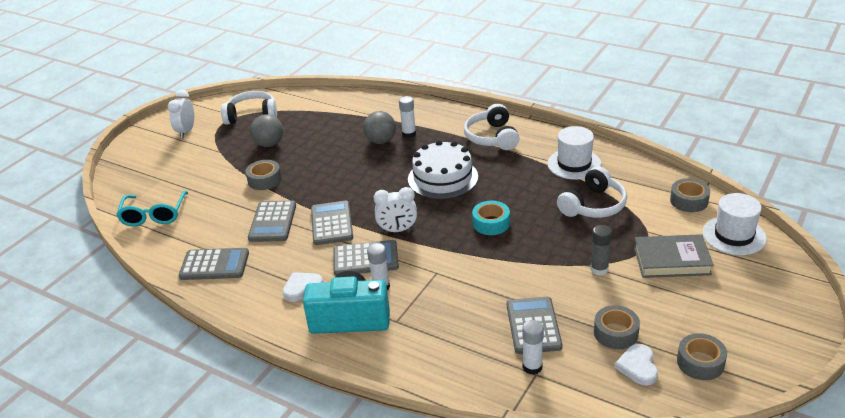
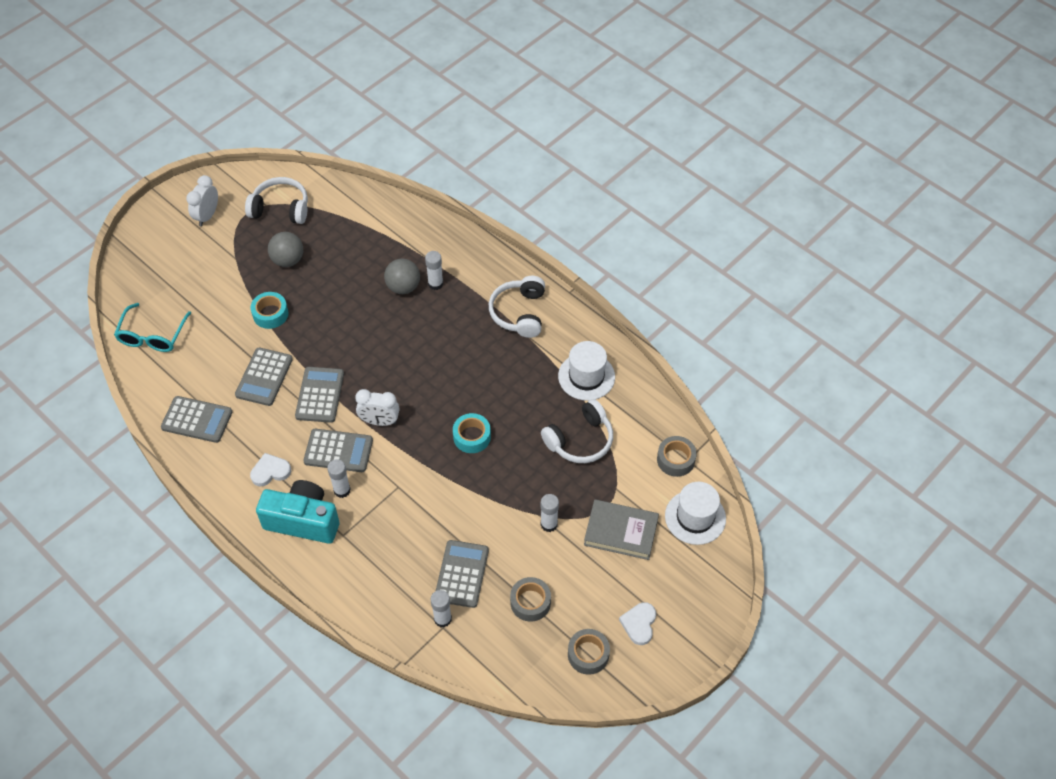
camera: 10 degrees right, 20 degrees up
(264, 180) = (270, 314): grey tape -> turquoise tape
(442, 178) = (447, 360): white cake -> none
(599, 269) = (549, 524): grey glue stick -> white glue stick
(638, 366) = (533, 644): white heart -> white heart (639, 624)

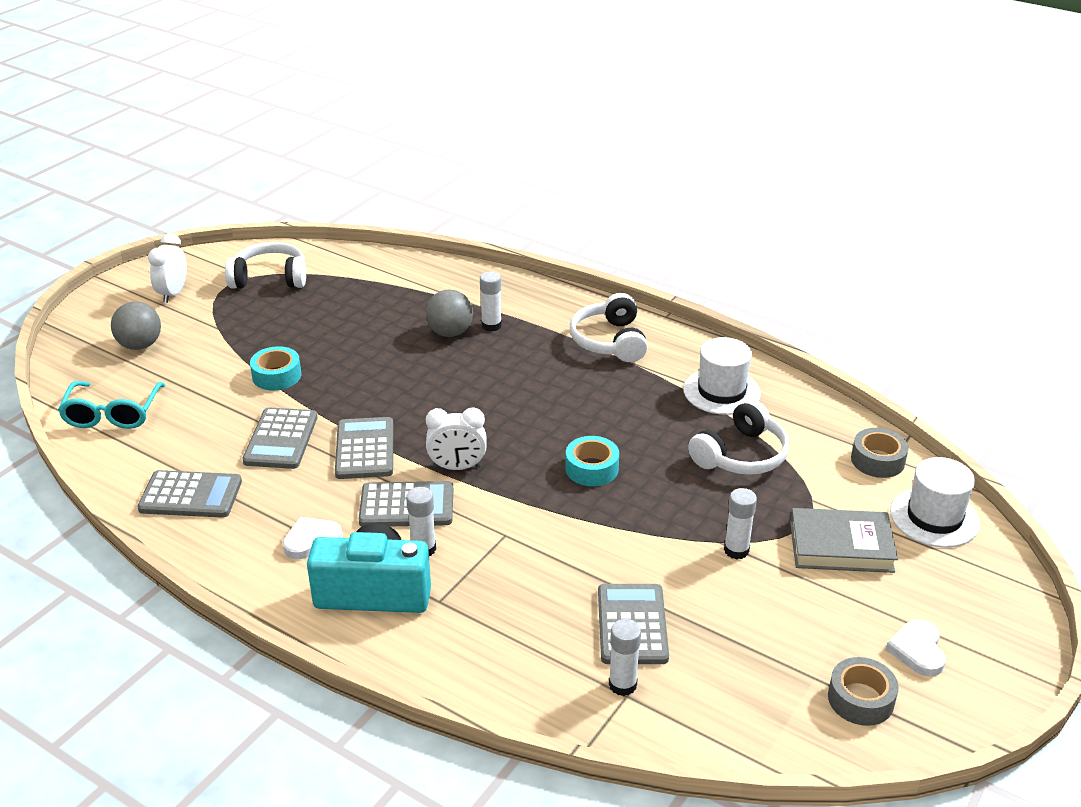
camera: 10 degrees left, 20 degrees down
(288, 260) = (290, 323): grey ball -> grey ball (140, 345)
(530, 602) = (747, 645): grey tape -> none

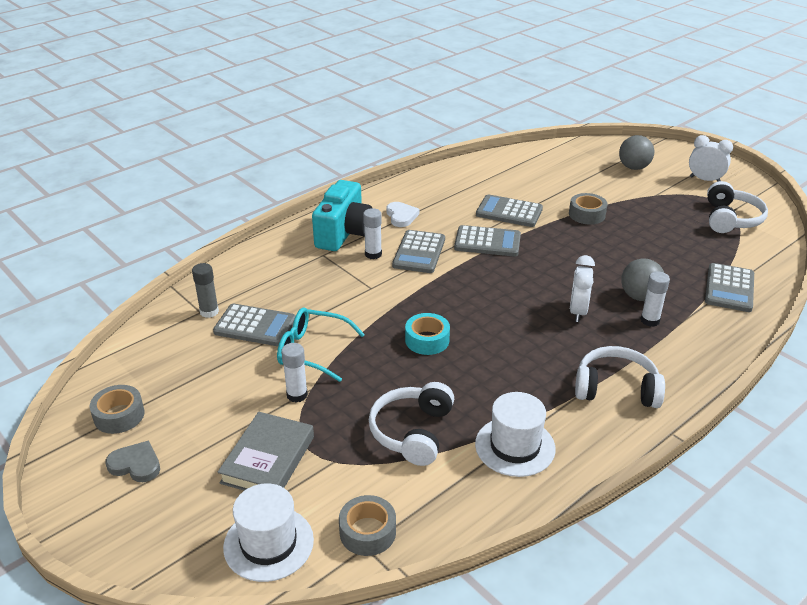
camera: 105 degrees right, 0 degrees up
(112, 414) = (553, 158): turquoise glasses -> turquoise glasses (312, 351)
(191, 495) = (461, 181): grey calculator -> grey calculator (729, 288)
(277, 376) = (587, 214): turquoise tape -> grey tape
(457, 467) = (453, 277): white clock -> white clock (578, 311)
(622, 685) = (209, 312): white glue stick -> grey glue stick
(741, 455) = (412, 432): white headphones -> white headphones turned 45 degrees clockwise
(917, 650) = (136, 465): white heart -> grey heart

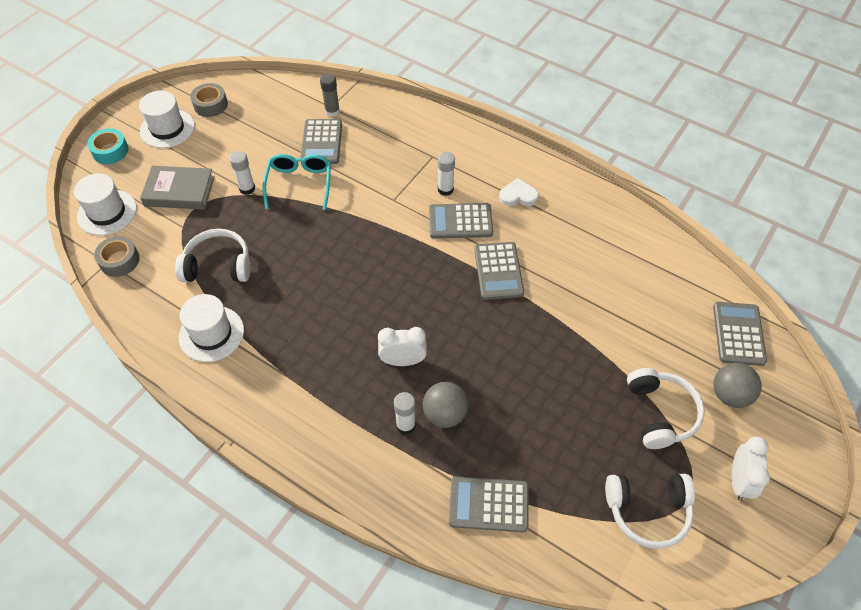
camera: 75 degrees right, 20 degrees up
(136, 465) = (167, 128): grey heart -> white hat
(344, 233) = (472, 161): turquoise camera -> none
(401, 216) = (518, 195): white heart -> white heart turned 150 degrees counterclockwise
(427, 340) = (330, 253): turquoise tape -> turquoise tape (110, 151)
(509, 212) = (564, 281): grey calculator -> grey calculator (738, 334)
(587, 214) = (590, 353): grey tape -> none
(616, 388) = (295, 401): white headphones -> white headphones (660, 413)

